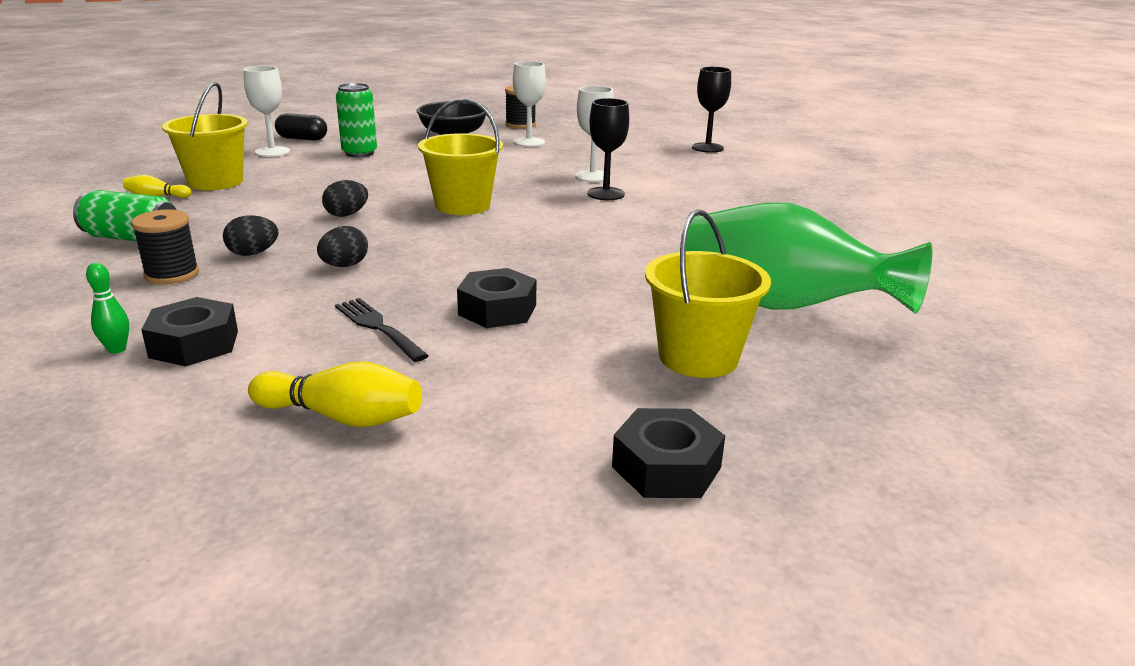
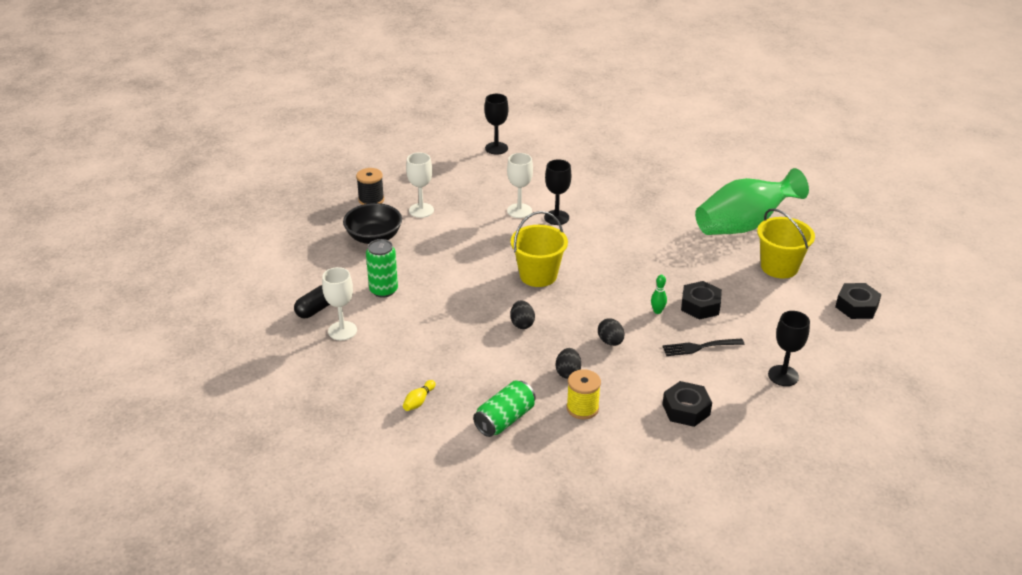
camera: 60 degrees left, 10 degrees up
(117, 349) = (678, 436): green bowling pin -> green bowling pin (657, 311)
(172, 274) = (582, 408): black spool -> yellow spool
(216, 182) = (403, 369): yellow bucket -> none
(342, 417) = (783, 376): yellow bowling pin -> black goblet

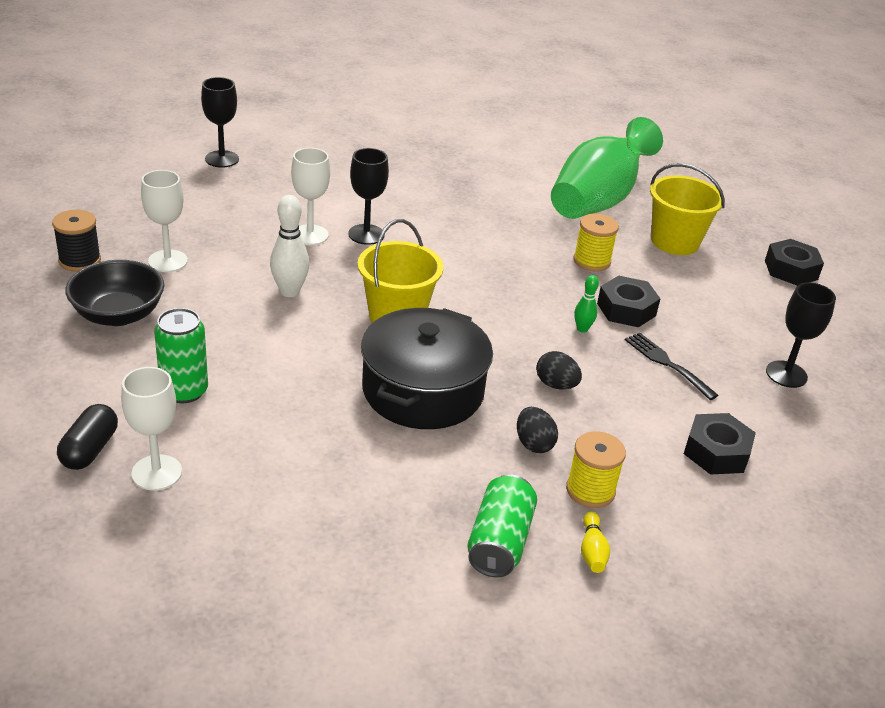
camera: 30 degrees left, 0 degrees up
(419, 401) = (353, 553): yellow bowling pin -> yellow bowling pin (592, 551)
(482, 245) = (289, 291): none -> white bowling pin
(522, 324) = (423, 390): black egg -> black pot
(699, 347) = (666, 363): black fork -> black fork turned 90 degrees clockwise
(702, 268) = (591, 261): none -> yellow spool

